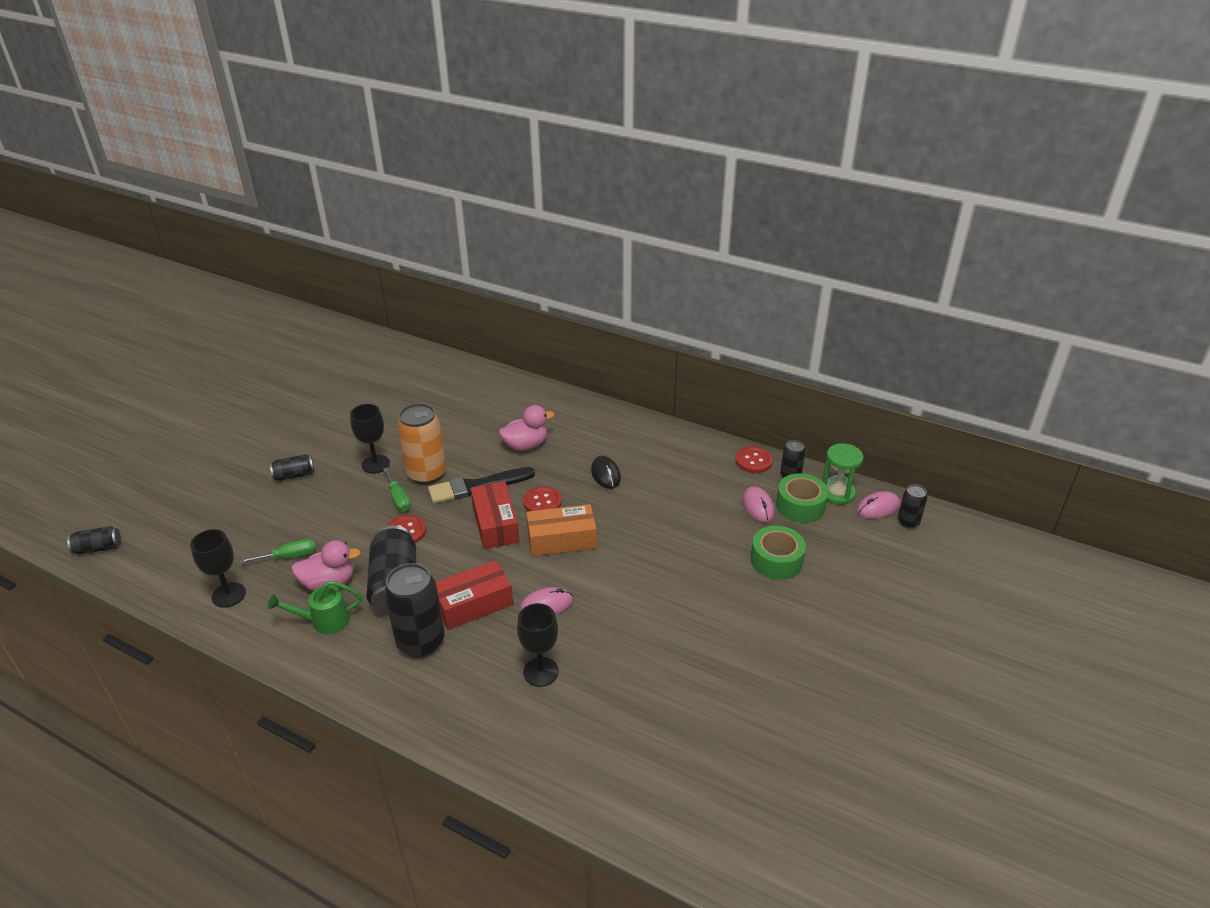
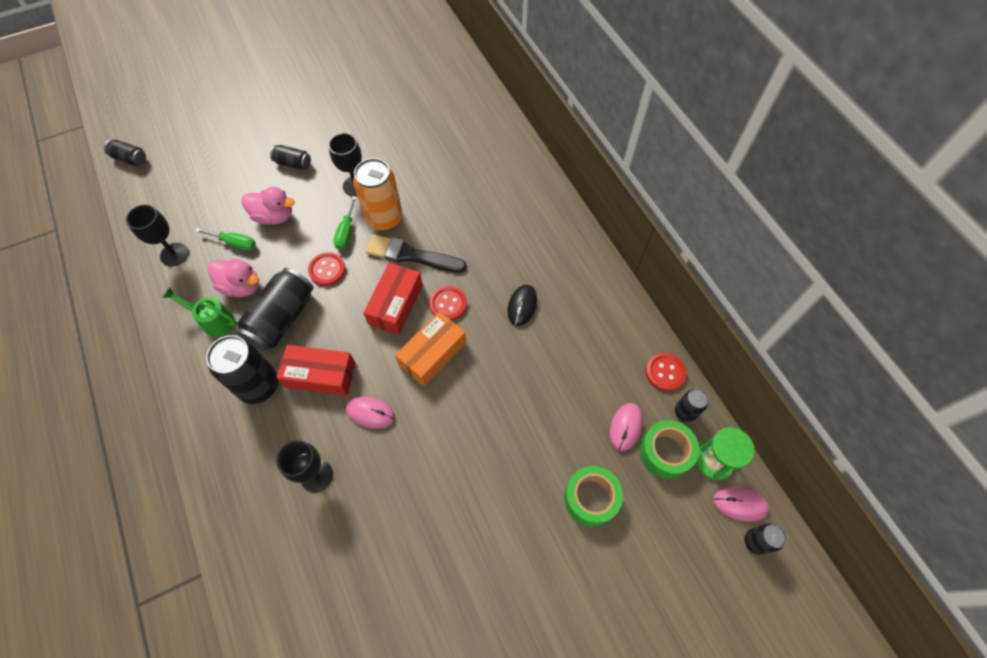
camera: 35 degrees right, 25 degrees up
(526, 445) = (482, 233): pink duck -> pink duck (274, 216)
(562, 539) = (432, 354): orange box -> orange box turned 75 degrees counterclockwise

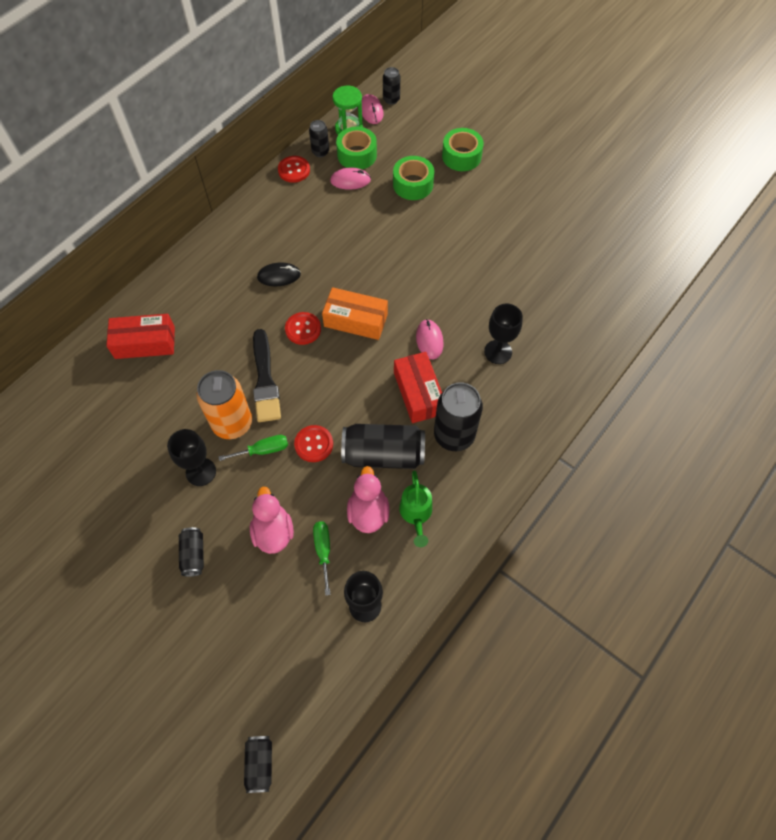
camera: 115 degrees left, 0 degrees up
(395, 304) = (323, 369): red box -> red box (145, 343)
(615, 587) = (461, 156): none -> green tape

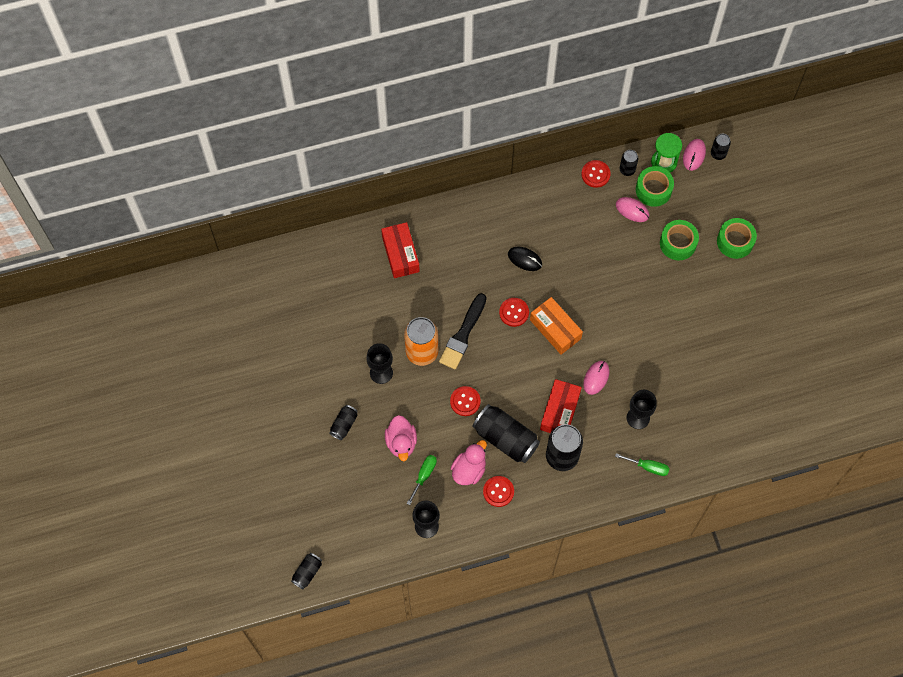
camera: 35 degrees right, 5 degrees up
(145, 343) = (400, 254): red box -> red box turned 45 degrees clockwise
(263, 450) = (430, 384): green screwdriver -> green screwdriver (648, 467)
(273, 531) = (401, 442): pink duck -> pink duck turned 150 degrees clockwise
(416, 514) = (498, 491): green watering can -> red button

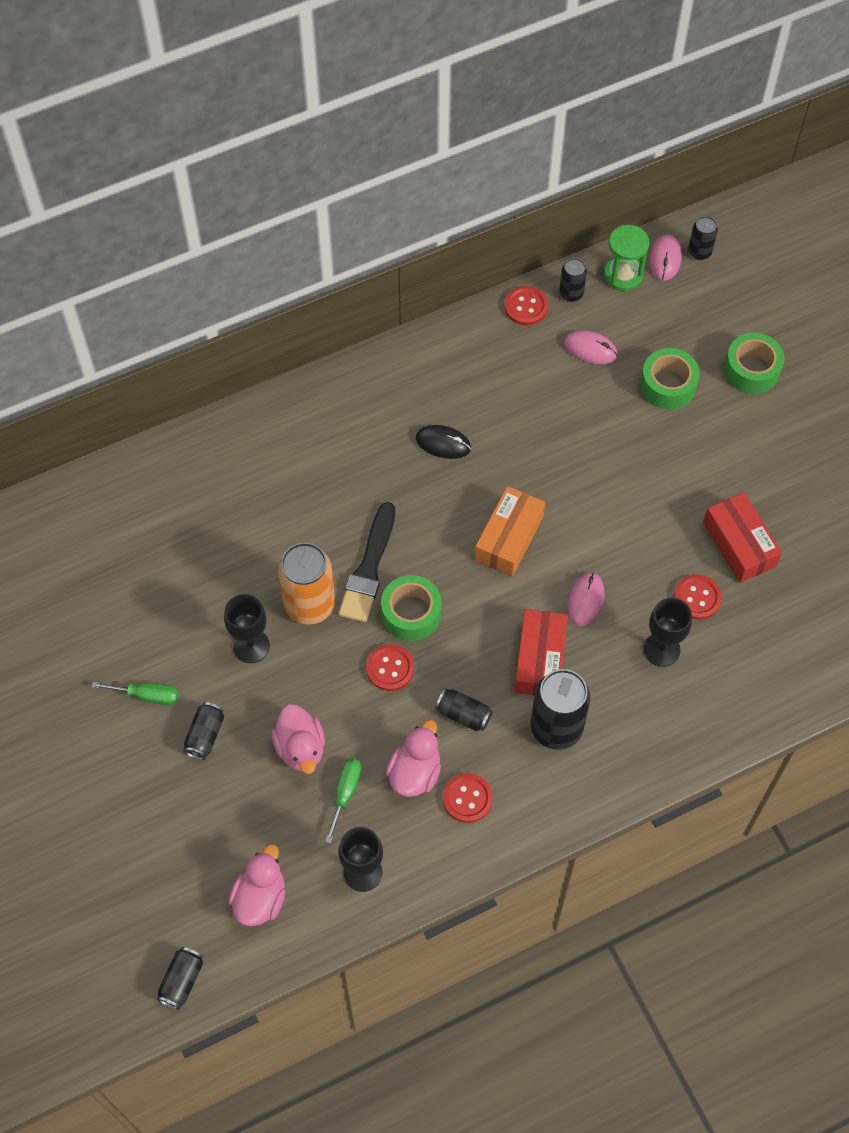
camera: 10 degrees left, 5 degrees down
(362, 531) = (260, 898): none -> pink duck
(400, 254) = (252, 465): red box -> red box (739, 544)
(505, 438) = (463, 714): black can -> black can, size x0.52
(514, 312) = (441, 523): red button -> red button (697, 598)
(555, 329) = (509, 538): orange box -> orange box turned 75 degrees clockwise
(648, 467) = (693, 721): green screwdriver -> green screwdriver (147, 695)
(653, 190) = (616, 316): green tape -> green tape (411, 613)

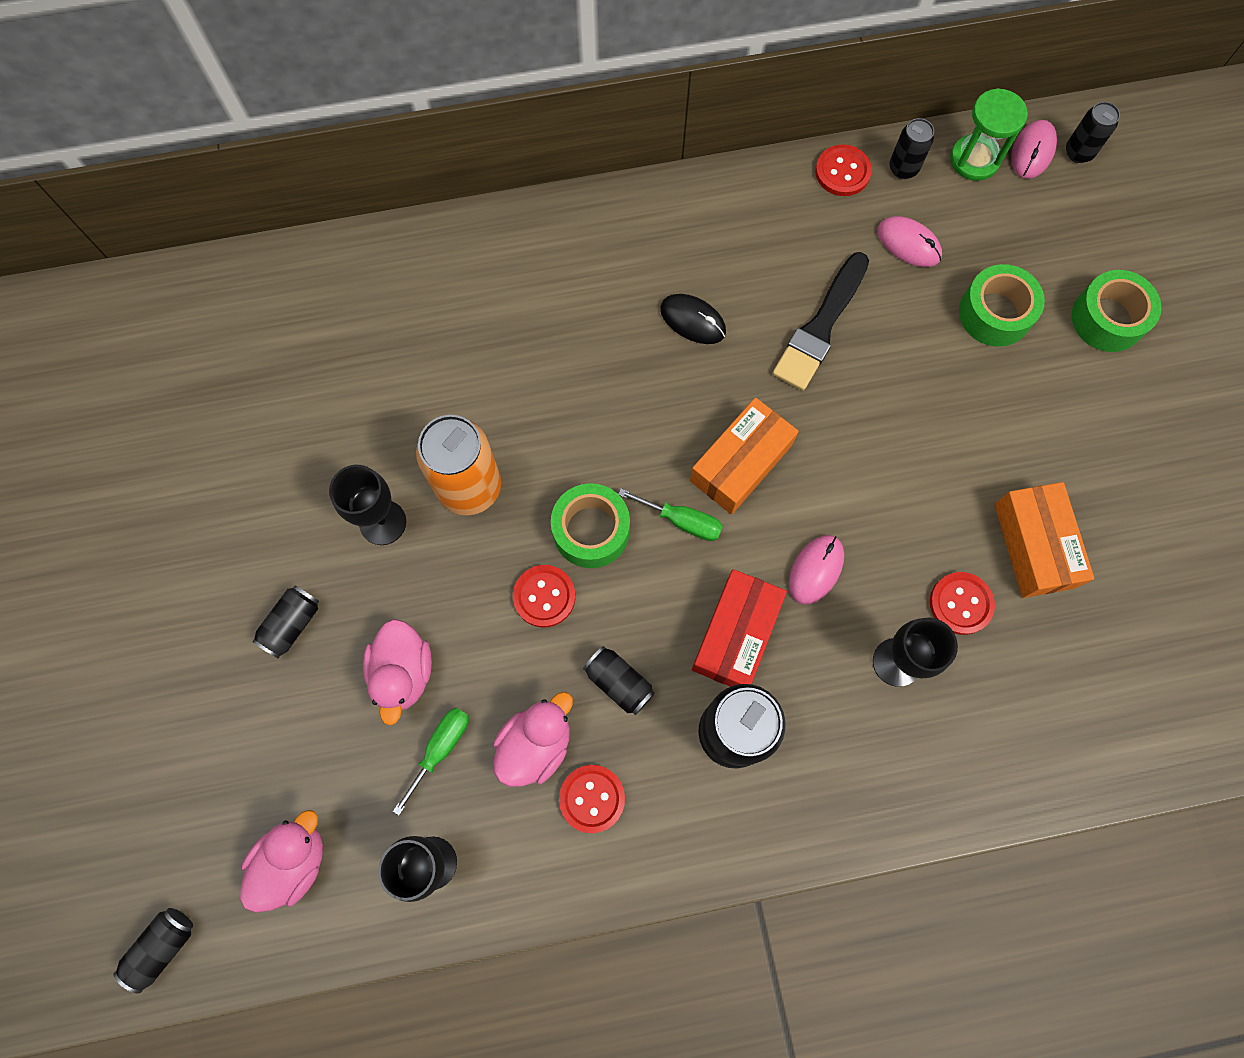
camera: 15 degrees right, 10 degrees up
(147, 695) = (238, 553): green screwdriver -> green screwdriver (682, 521)
(369, 568) = (556, 458): black brush -> black brush (820, 326)
(739, 544) = (1034, 545): red box -> orange box

